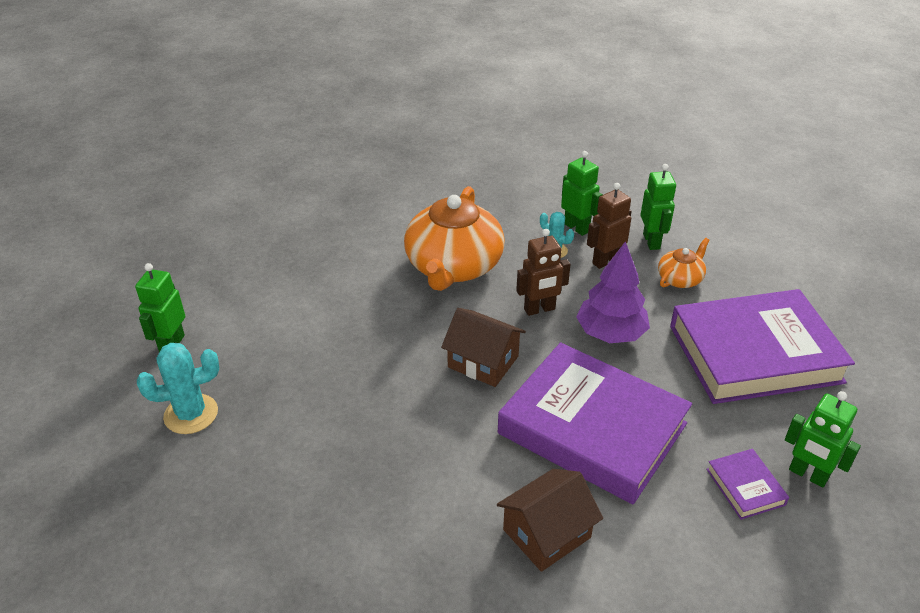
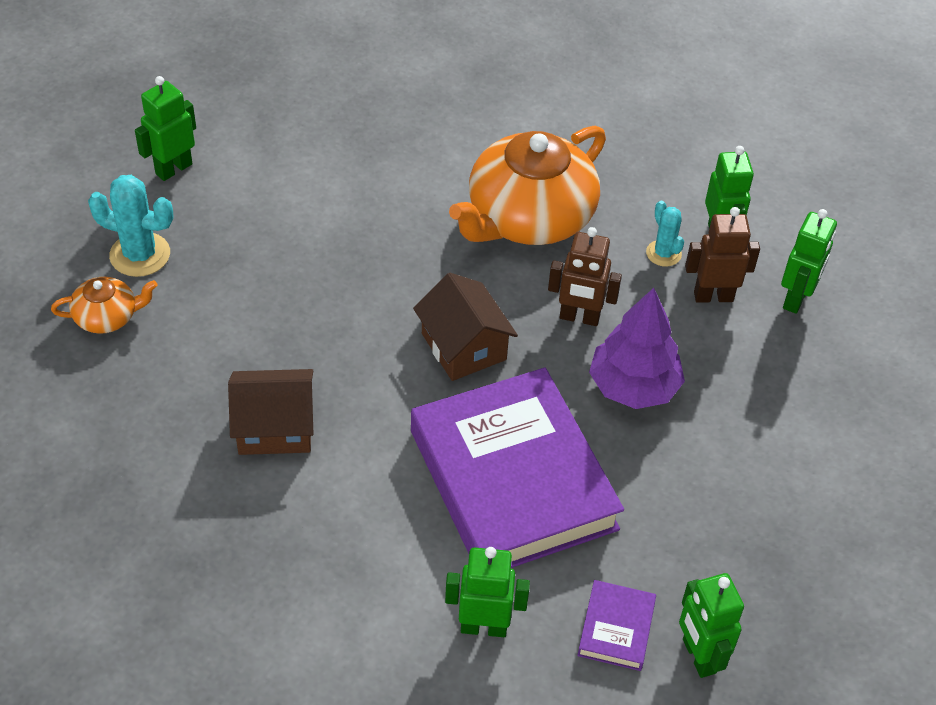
camera: 30 degrees right, 10 degrees up
(547, 533) = (371, 556): brown house -> brown house (275, 427)
(665, 537) = (483, 627): none -> green robot
(680, 279) = (783, 363): orange teapot -> orange teapot (107, 317)
(754, 354) = (780, 498): purple book -> none

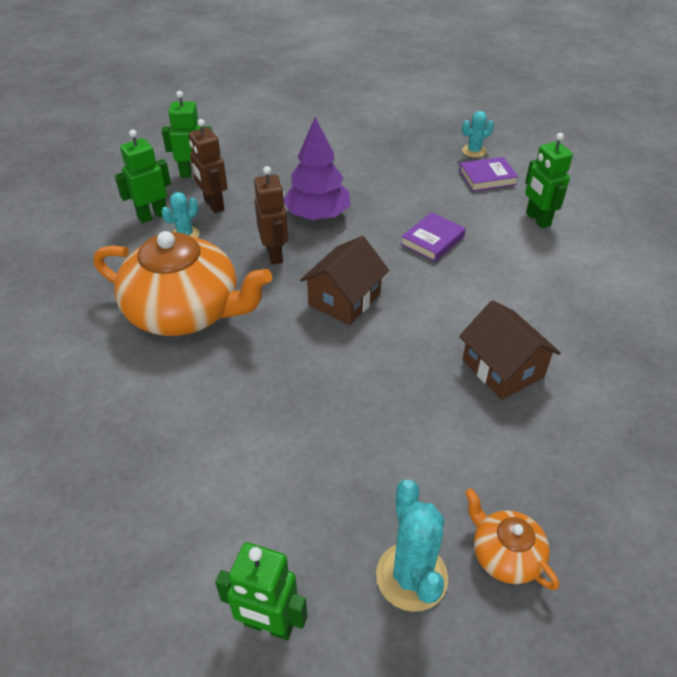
camera: 115 degrees left, 5 degrees down
(513, 479) = (432, 240): purple book -> purple book, size x0.40
(698, 656) = (474, 151): green robot -> turquoise cactus

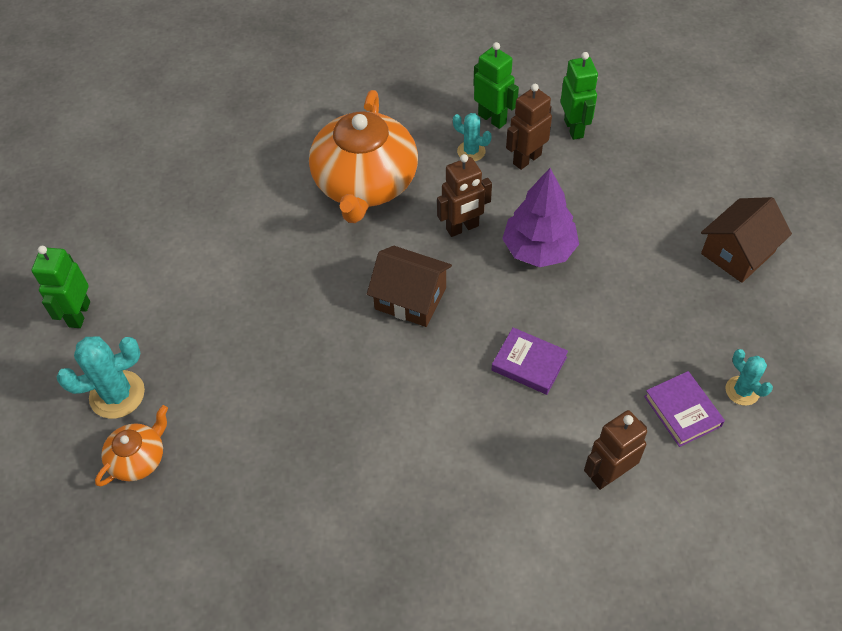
camera: 80 degrees right, 10 degrees up
(502, 368) = (342, 446): brown house -> brown house (738, 253)
(537, 219) = (608, 474): green robot -> brown robot

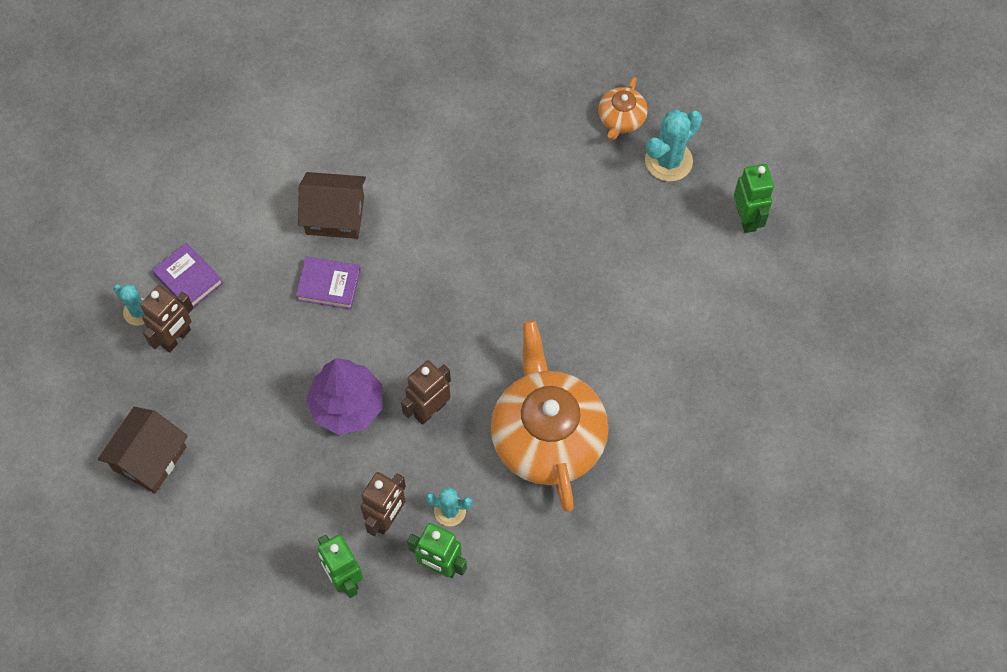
camera: 160 degrees right, 10 degrees up
(410, 298) = (454, 318): brown house -> brown house (335, 215)
(608, 474) = (243, 210): brown robot -> brown robot (176, 338)

